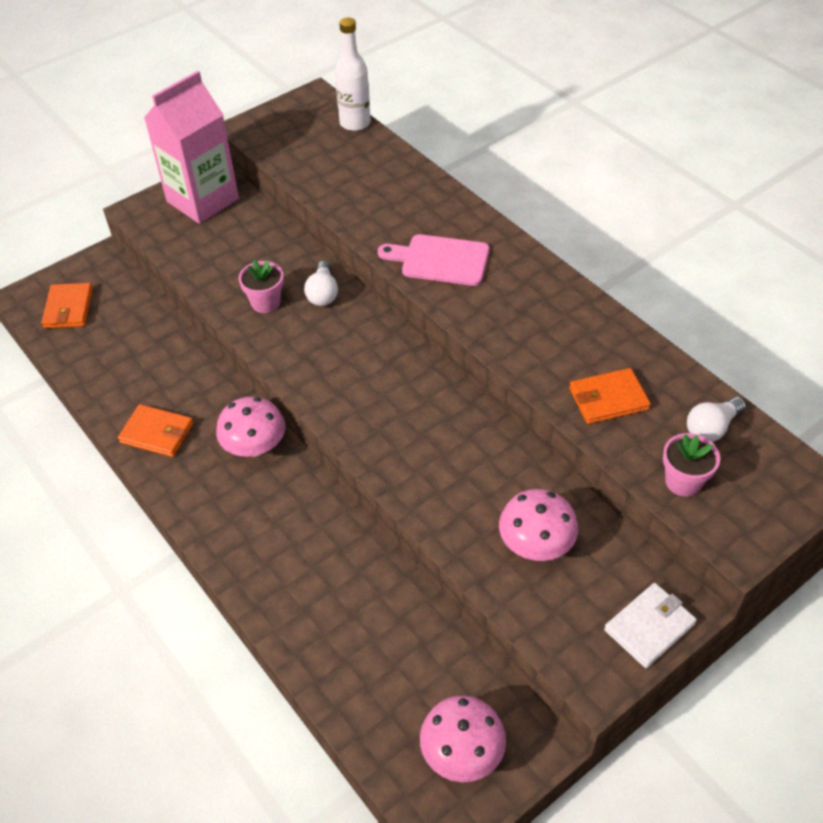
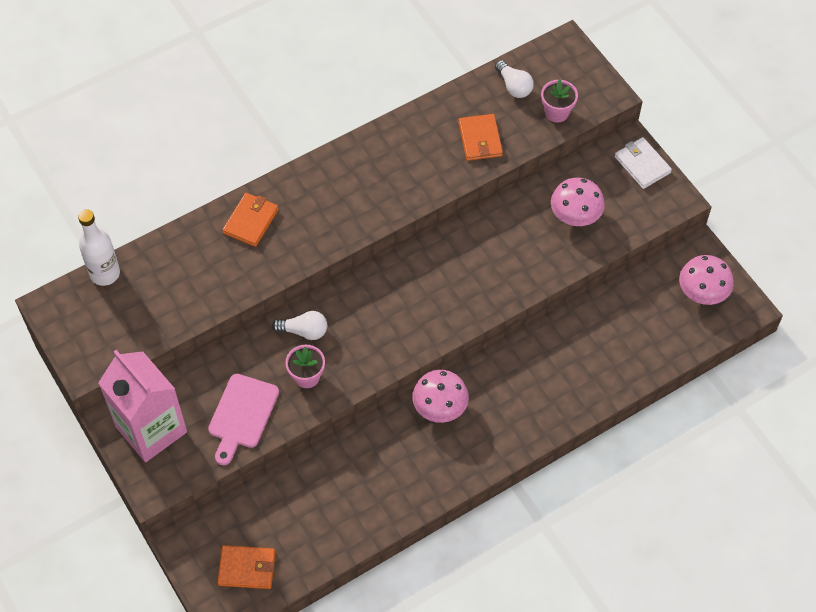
camera: 85 degrees left, 10 degrees up
(157, 433) = (415, 482): orange wallet -> orange wallet (251, 221)
(440, 260) = (314, 225): pink cutting board -> pink cutting board (242, 415)

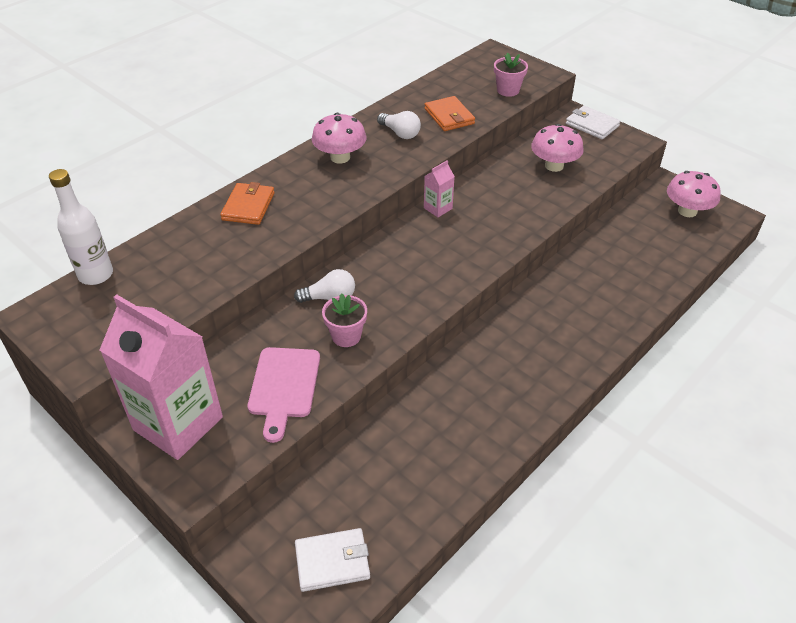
camera: 15 degrees left, 15 degrees down
(247, 568) = (332, 561): orange wallet -> white wallet
(437, 246) = (438, 208): none -> pink carton
(440, 407) = (491, 347): pink mushroom -> pink mushroom (340, 157)
(514, 86) = (462, 81): white light bulb -> white light bulb (400, 133)

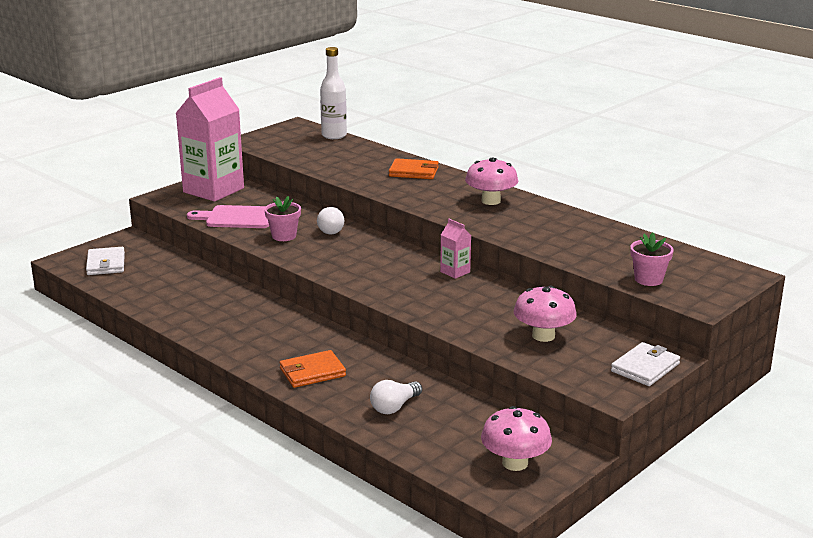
camera: 90 degrees right, 20 degrees down
(400, 133) = (539, 225): white light bulb -> white light bulb (394, 407)
(449, 116) = (578, 247): orange wallet -> orange wallet (312, 372)

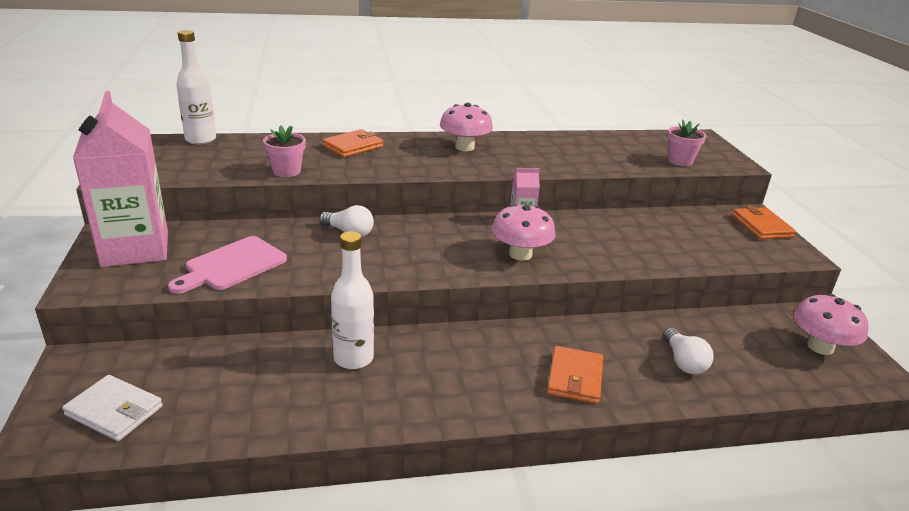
camera: 55 degrees left, 5 degrees up
(230, 299) = (353, 358): none -> white bottle
(284, 236) = (324, 260): pink flower pot -> pink flower pot (286, 171)
(543, 336) = (678, 237): pink mushroom -> pink mushroom (520, 254)
(645, 367) = (761, 226): white wallet -> orange wallet

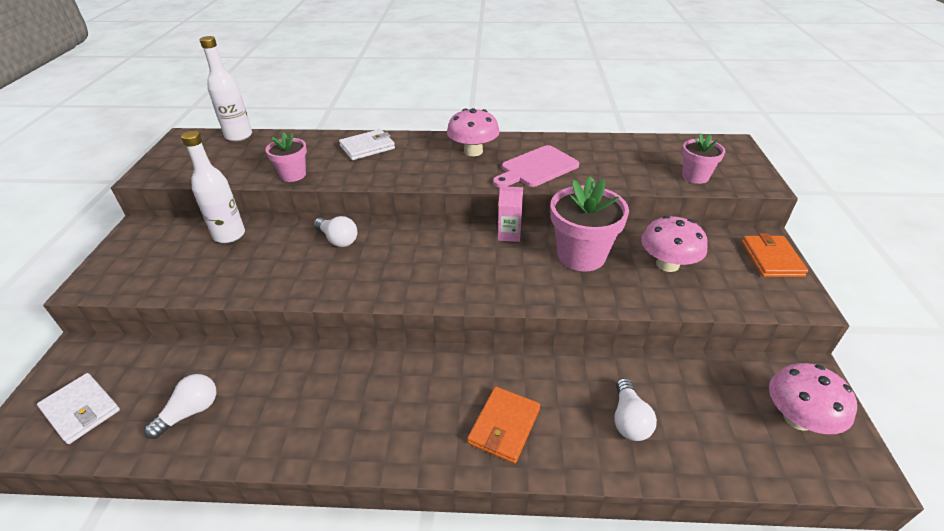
camera: 15 degrees right, 10 degrees up
(135, 249) = (150, 246): pink carton -> none
(232, 265) = (219, 270): pink cutting board -> pink cutting board (536, 168)
(246, 400) = (190, 412): none -> white light bulb
(353, 146) = (367, 147): orange wallet -> white wallet
(353, 358) = (302, 376): white bottle -> white bottle (229, 235)
(520, 254) = (490, 277): pink mushroom -> pink mushroom (667, 264)
(597, 233) = (581, 255): none -> pink flower pot

